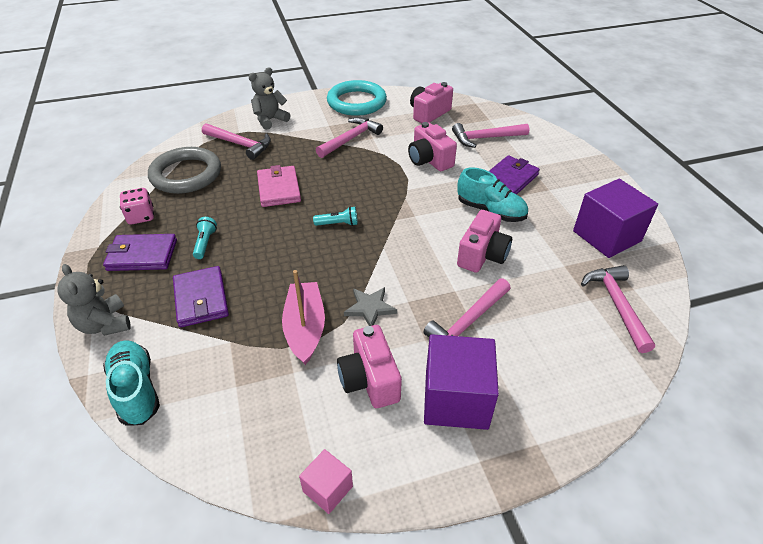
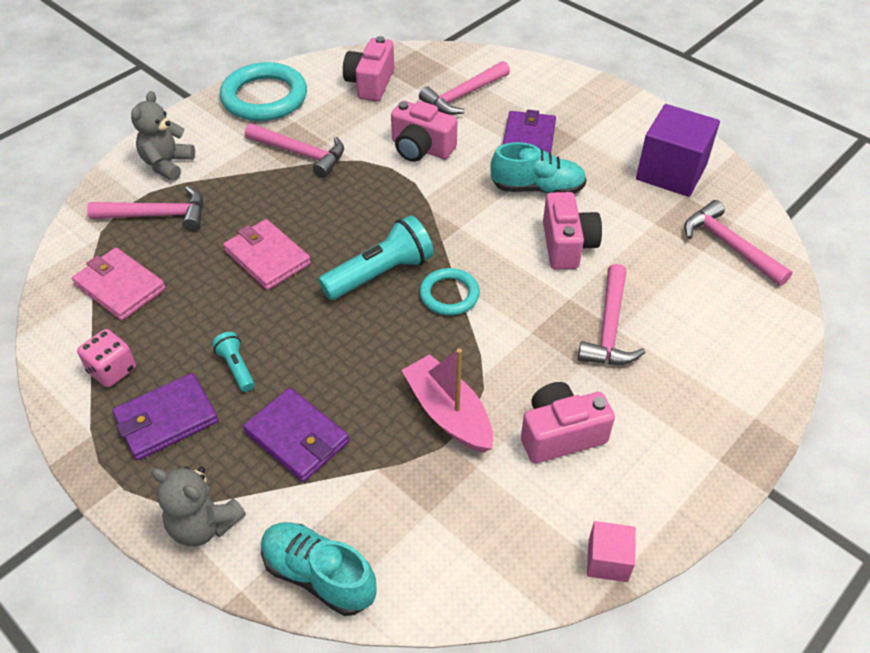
camera: 30 degrees left, 5 degrees up
(186, 174) = (120, 287): grey ring -> pink wallet
(338, 224) = (380, 274): turquoise flashlight -> turquoise flashlight, size x1.96
(350, 139) = (301, 154): pink hammer -> pink hammer turned 105 degrees clockwise
(369, 379) = (560, 434): pink camera -> pink camera turned 120 degrees clockwise
(370, 308) = (499, 358): grey star -> none
(371, 254) = (449, 295): none -> turquoise ring
(456, 399) = (656, 412): purple cube -> none

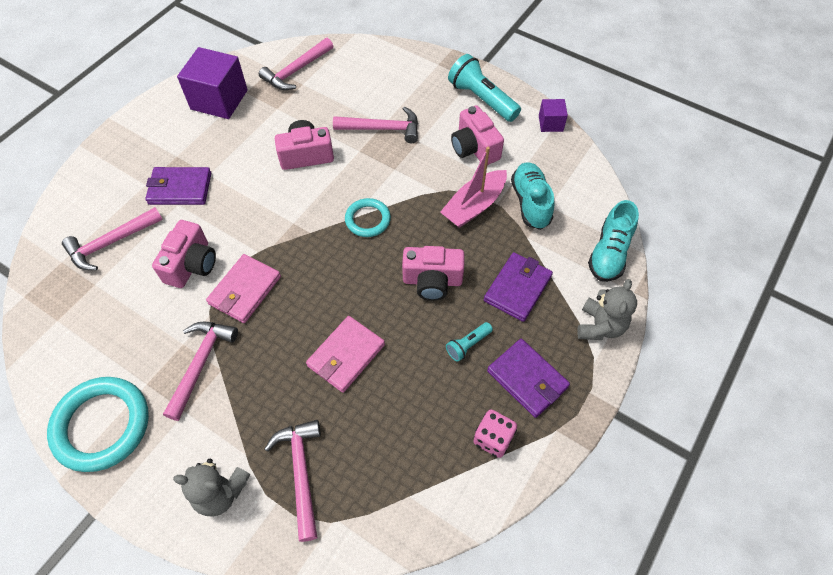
camera: 100 degrees left, 10 degrees up
(120, 287) = (401, 471): pink wallet -> pink wallet (245, 290)
(370, 83) = (84, 326): pink camera -> pink camera (432, 281)
(380, 274) = (353, 267): turquoise flashlight -> turquoise flashlight (482, 99)
(463, 96) = (111, 243): pink hammer -> pink hammer turned 105 degrees clockwise
(537, 188) = (242, 177): turquoise shoe -> turquoise shoe (530, 203)
(607, 560) = (550, 123): pink cube -> purple cube

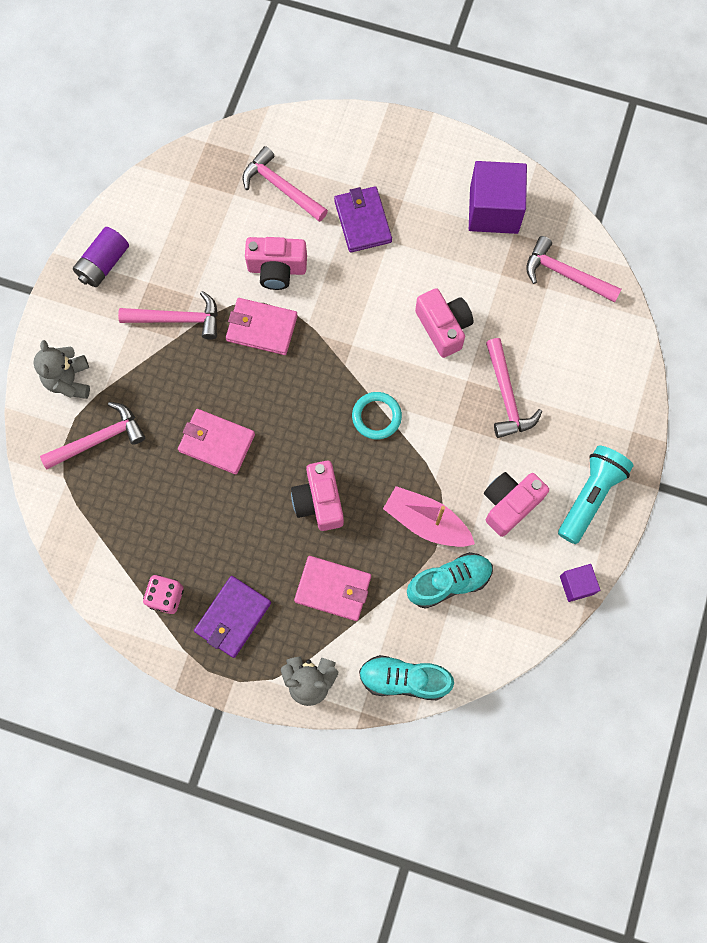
camera: 75 degrees right, 15 degrees up
(102, 425) = (103, 264): turquoise ring -> purple battery
(468, 345) = (255, 553): turquoise flashlight -> none
(517, 288) = (333, 589): purple wallet -> pink wallet

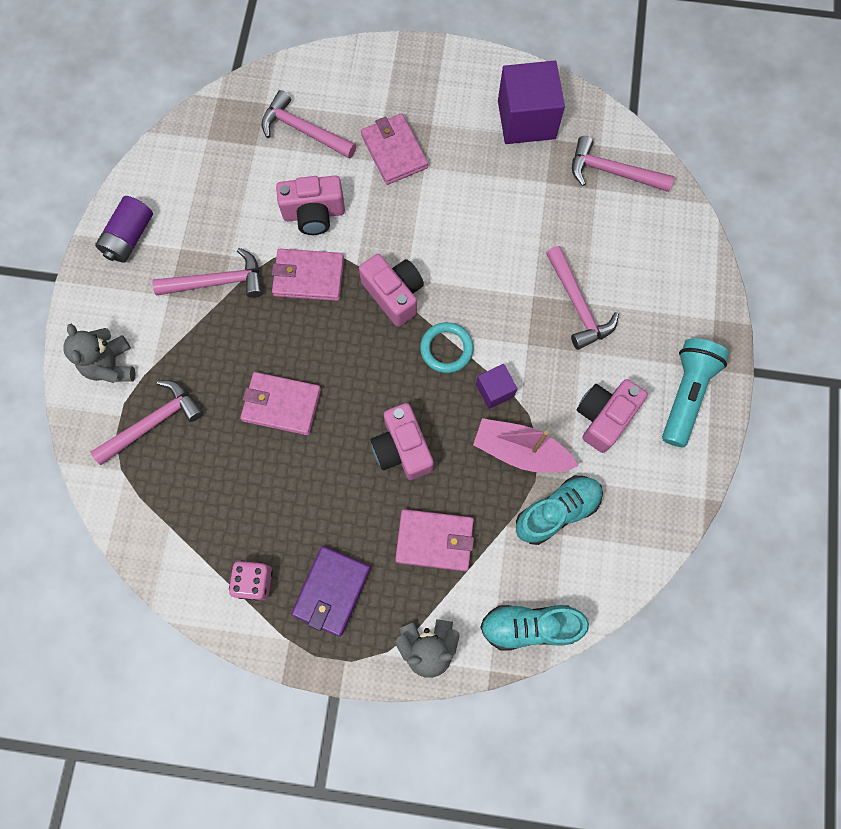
camera: 10 degrees left, 0 degrees up
(362, 221) = (394, 151): purple wallet -> pink wallet
(443, 327) = (498, 245): pink camera -> pink camera (394, 294)
(576, 585) = (691, 490): purple cube -> purple cube (494, 390)

